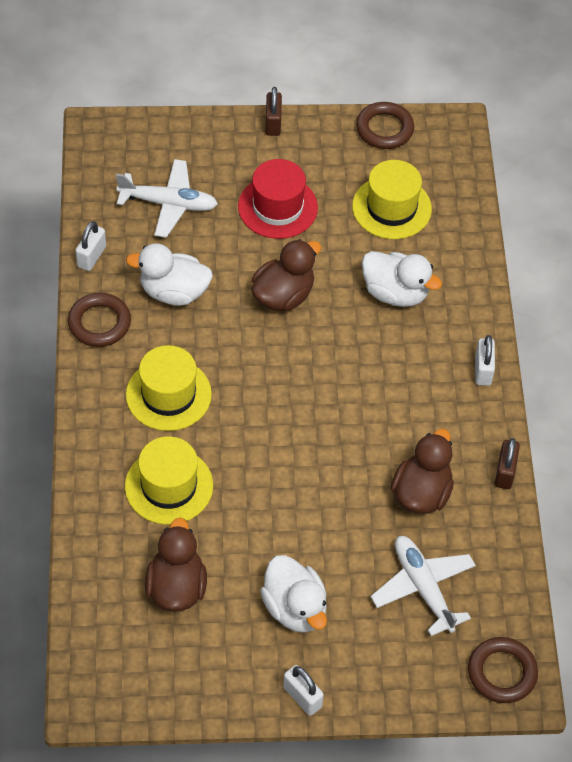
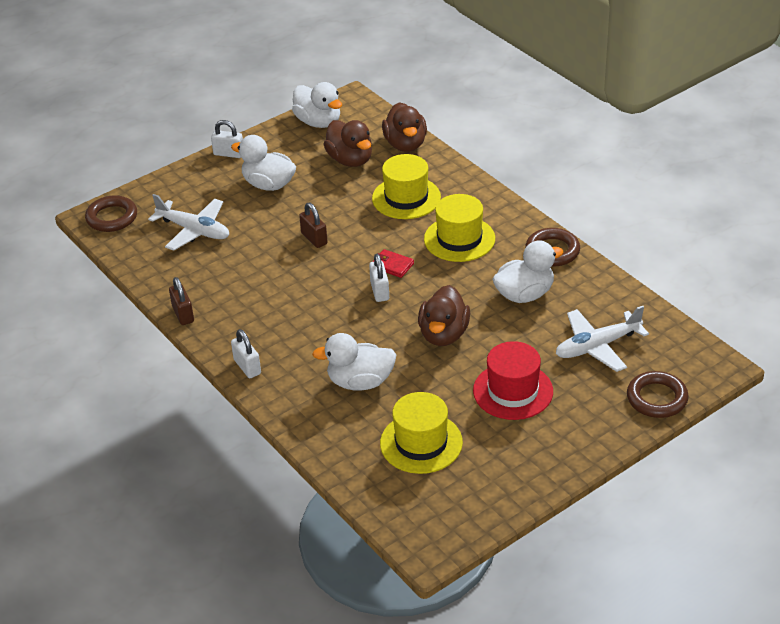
camera: 150 degrees right, 15 degrees down
(91, 256) = (608, 284): white padlock -> white padlock (380, 291)
(158, 683) = (318, 122): none -> white duck
(260, 403) = (392, 265): none -> red wallet
(273, 123) = (589, 454): brown padlock -> brown padlock (314, 239)
(384, 129) = (490, 506): brown ring -> brown ring (657, 398)
(421, 493) = (234, 274): brown duck -> brown duck (405, 144)

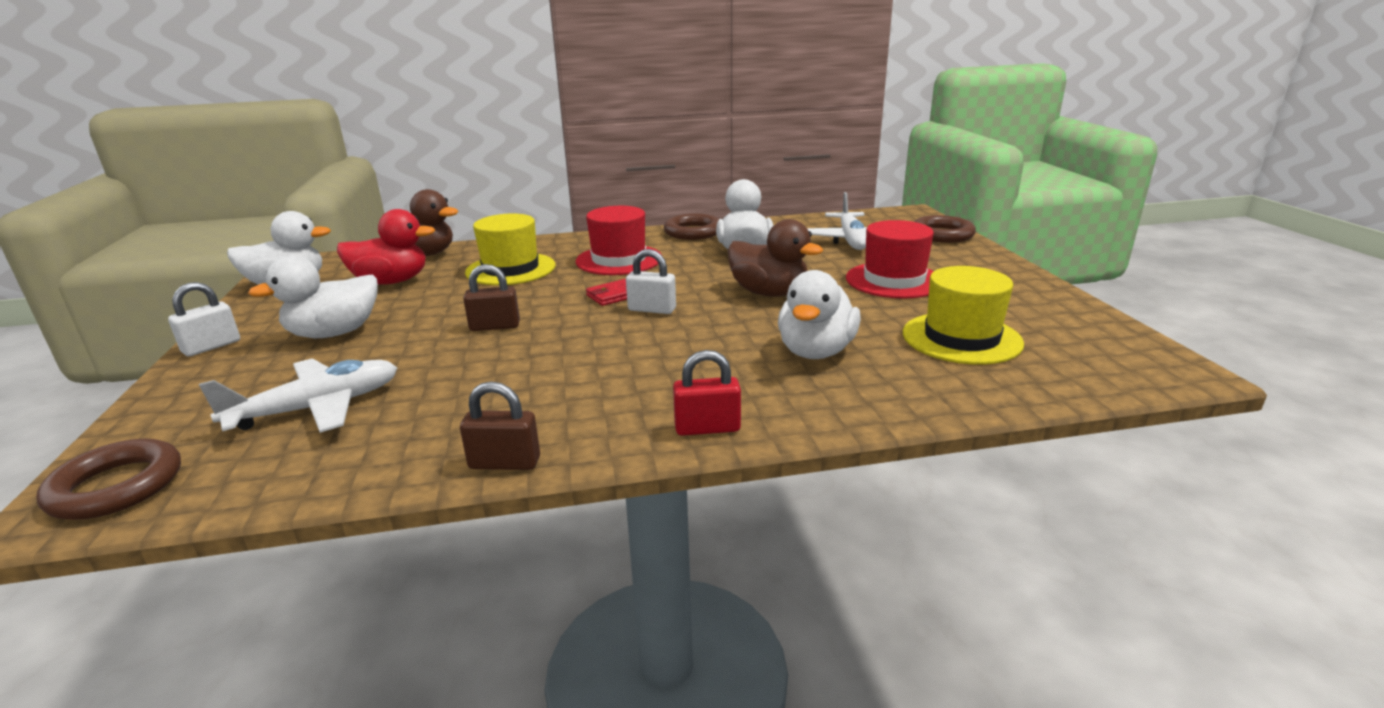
camera: 65 degrees left, 15 degrees down
(247, 367) = (707, 428): white padlock -> red padlock
(350, 160) = (391, 282): brown duck -> red duck
(459, 239) = (619, 260): yellow hat -> red hat

